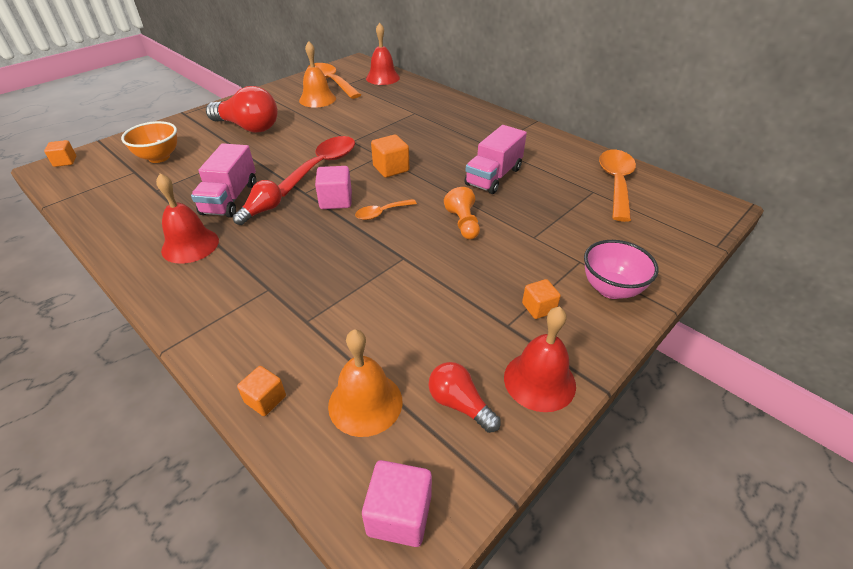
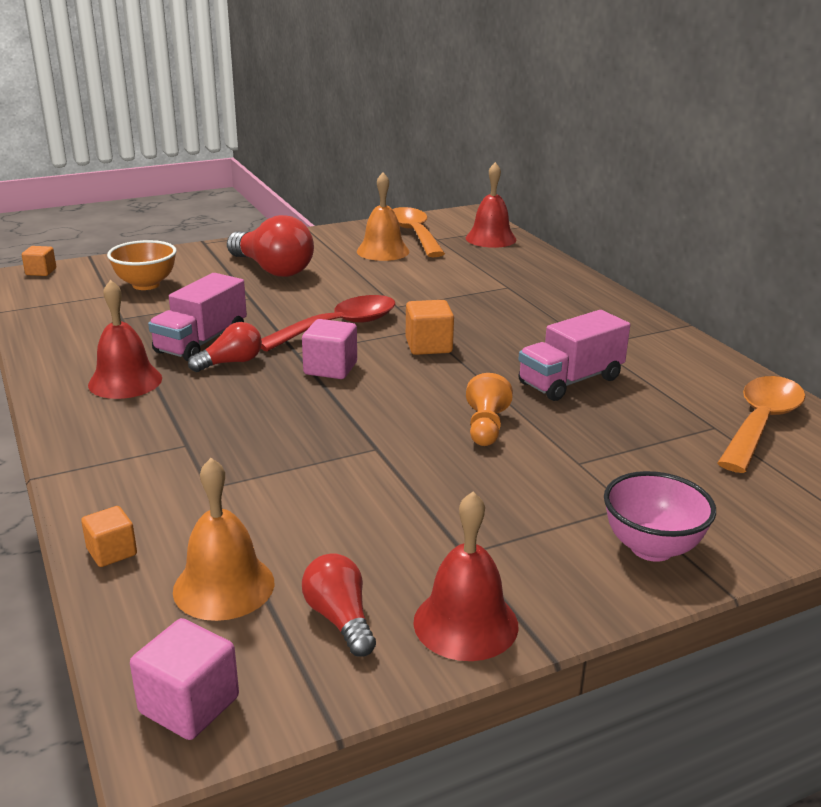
camera: 20 degrees right, 15 degrees down
(381, 213) = (381, 393): orange spoon -> none
(538, 308) = (524, 544): orange cube -> none

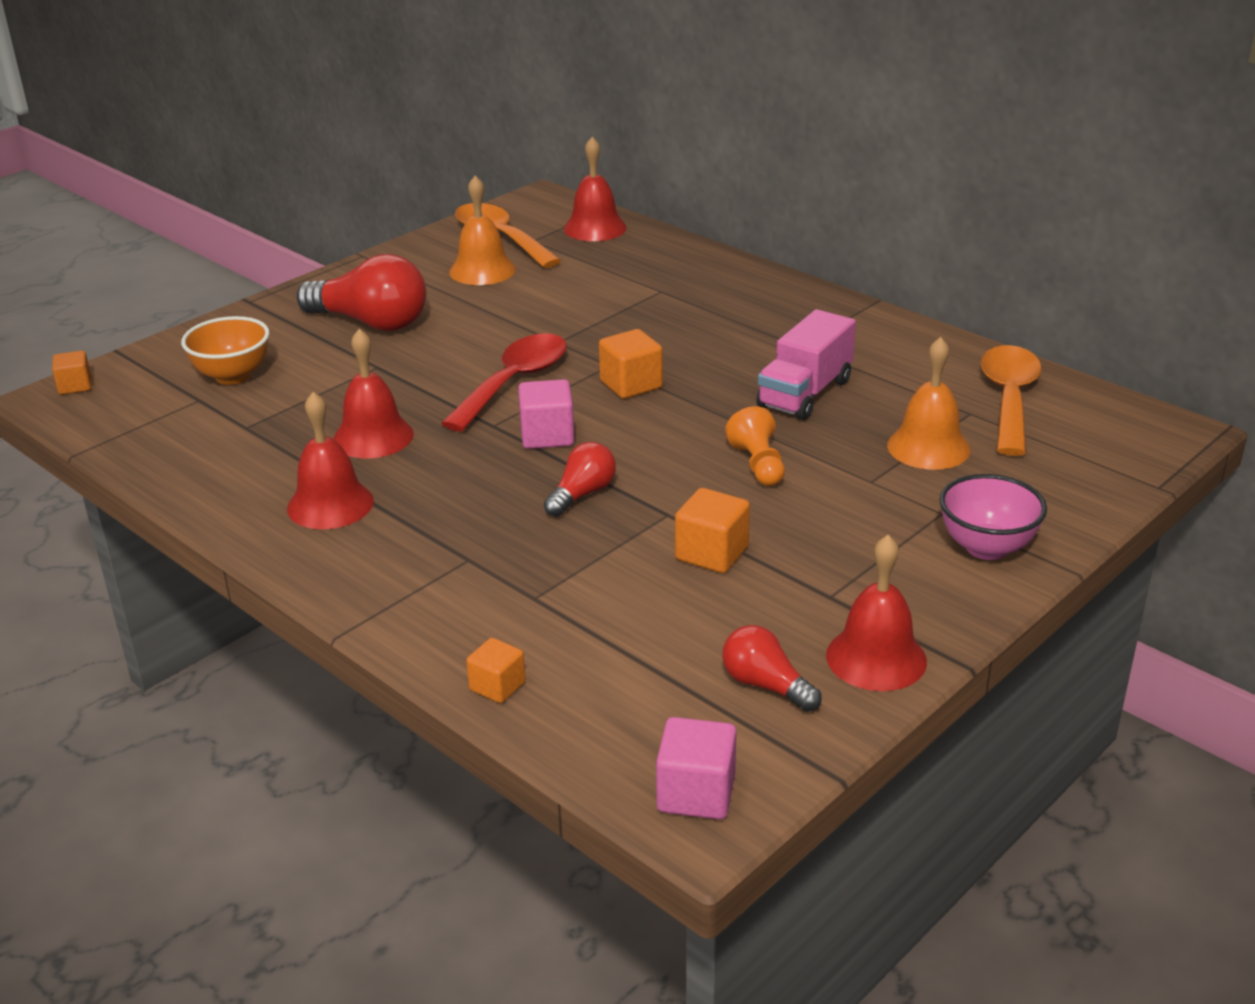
camera: 20 degrees left, 5 degrees up
(201, 342) = (373, 437): pink truck -> red bell
(224, 586) = (636, 687): orange bell -> orange bell (928, 447)
(231, 362) = (430, 454): red light bulb -> red light bulb (582, 494)
(387, 489) = (711, 553): none -> orange cube

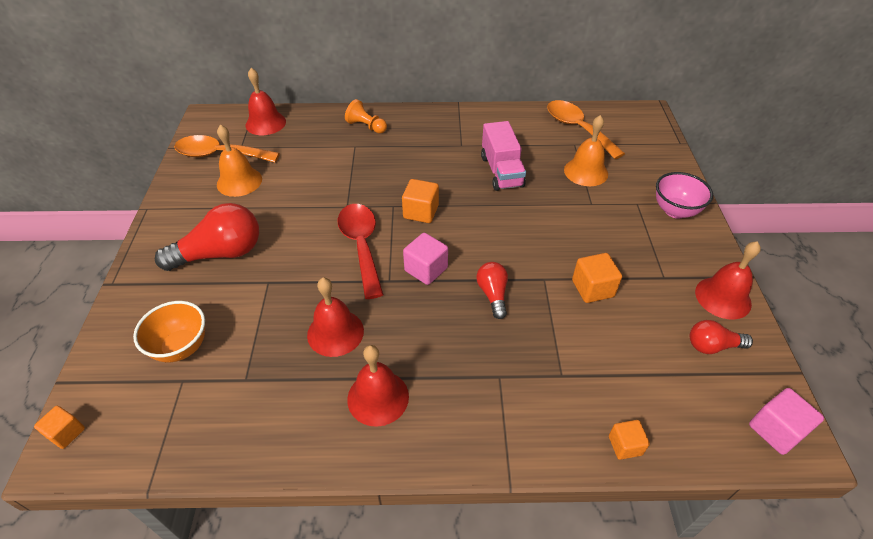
camera: 45 degrees left, 15 degrees up
(758, 465) = (539, 224): orange pawn -> orange pawn (366, 126)

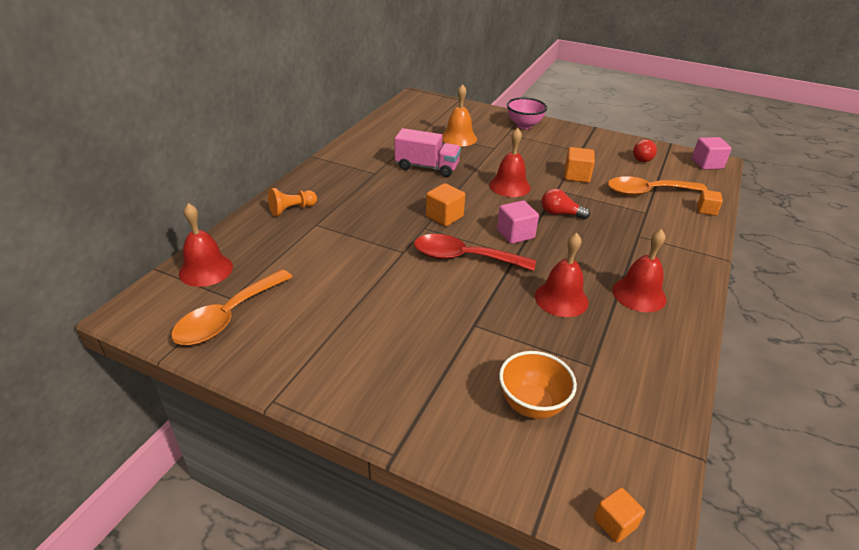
camera: 65 degrees left, 10 degrees down
(220, 253) = (408, 350): red light bulb -> none
(239, 181) = (296, 312): orange bell -> none
(577, 129) = (407, 123): orange spoon -> orange spoon (647, 192)
(723, 297) = (607, 140): red bell -> red bell (509, 186)

